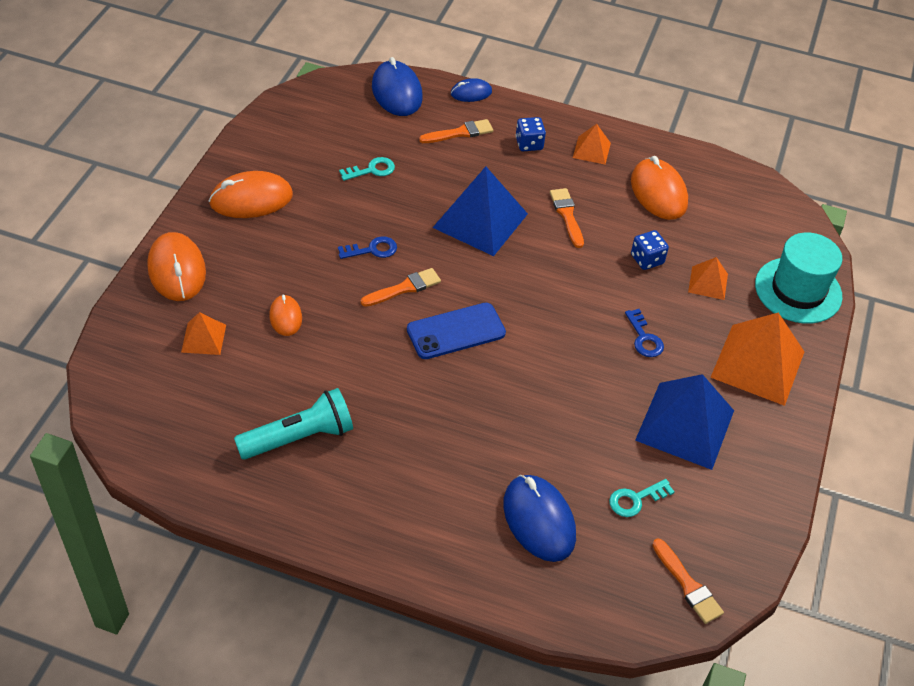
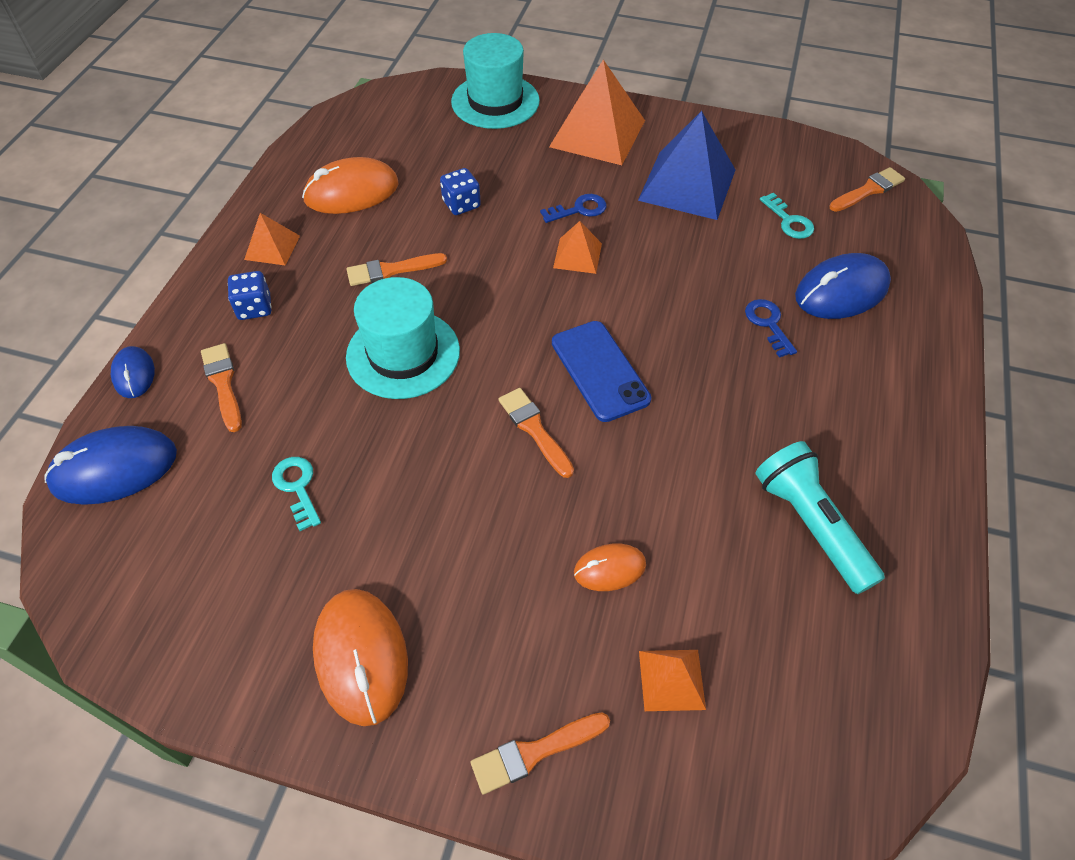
camera: 90 degrees left, 5 degrees up
(177, 270) = (534, 752): orange mouse -> orange brush
(372, 250) = (465, 472): blue key -> blue key (768, 324)
(480, 220) = (403, 354): blue pyramid -> turquoise hat
(708, 283) = (492, 160): orange pyramid -> orange pyramid (577, 255)

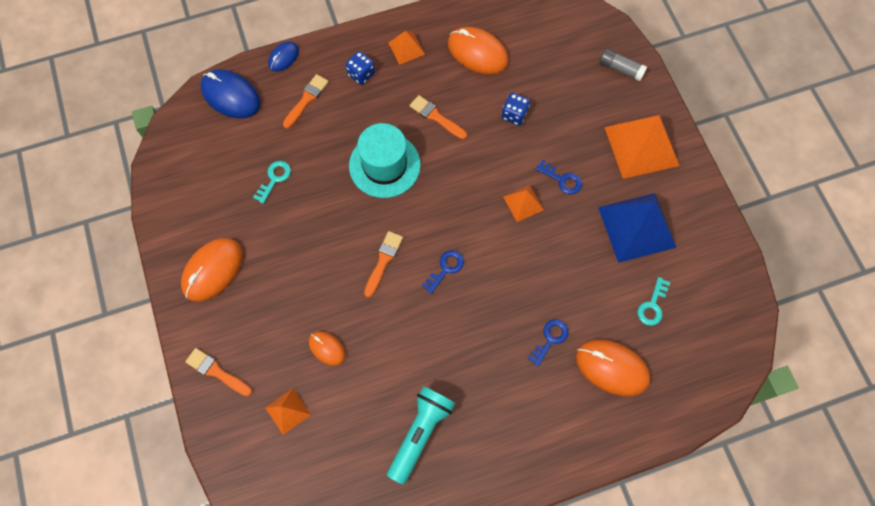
camera: 55 degrees right, 15 degrees up
(495, 101) = (620, 69): turquoise hat -> grey glue stick
(599, 371) = (445, 268): blue phone -> blue key
(841, 291) = (611, 368): blue mouse -> orange mouse
(868, 190) = (726, 340): orange brush -> none

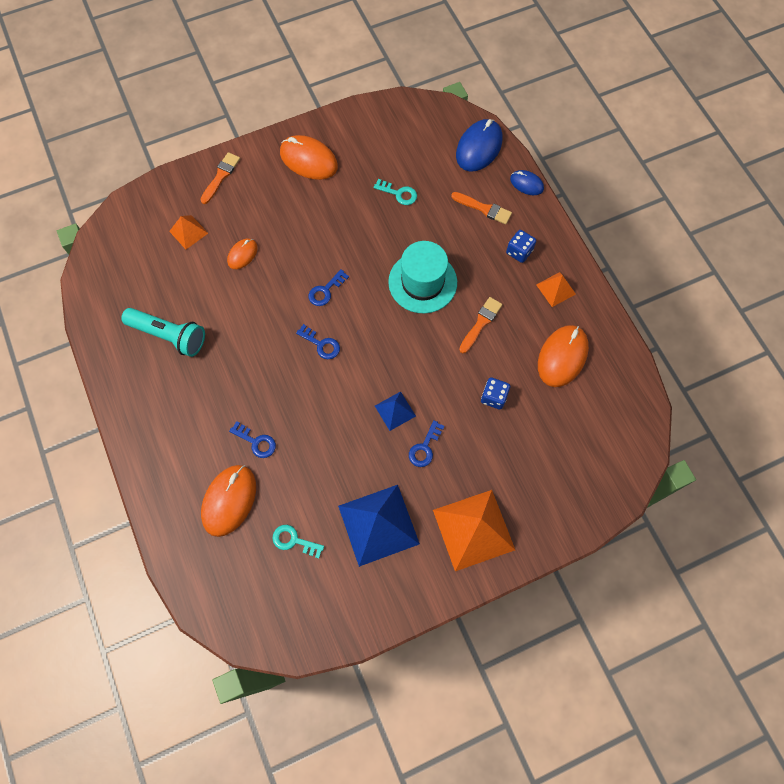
camera: 85 degrees right, 0 degrees up
(383, 261) = (325, 291): orange brush -> blue key
(523, 203) = (395, 411): orange pyramid -> blue pyramid
(620, 69) = (567, 506): grey glue stick -> none

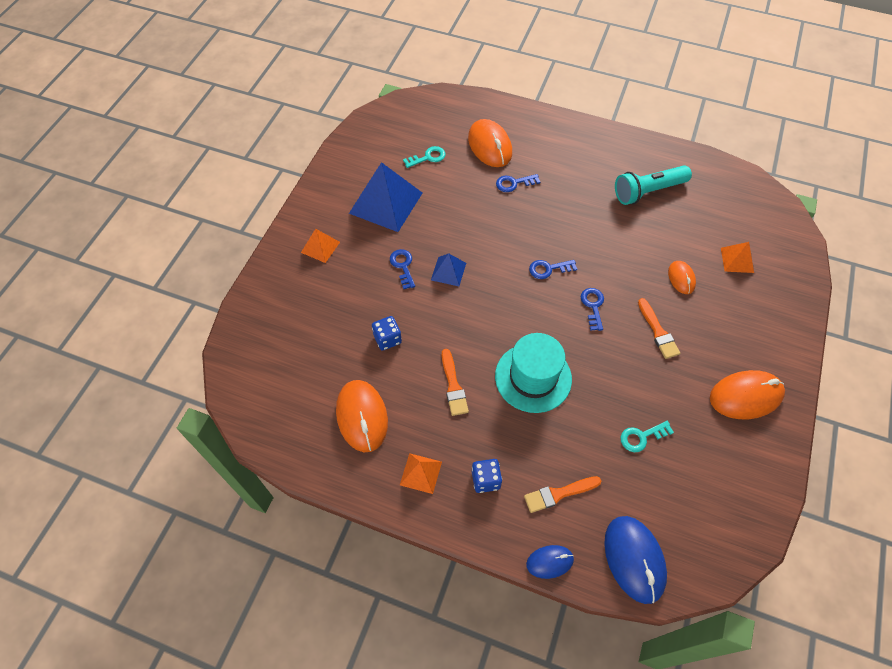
camera: 135 degrees right, 10 degrees down
(221, 176) = (781, 318): orange brush -> orange brush (658, 331)
(473, 529) = (320, 247): orange pyramid -> orange pyramid, size x0.50

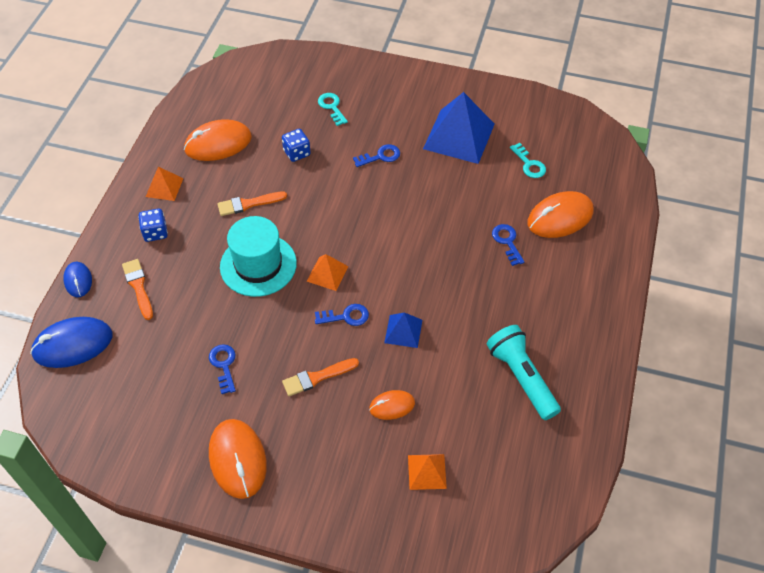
camera: 85 degrees right, 5 degrees down
(320, 247) = (396, 95): orange pyramid -> orange pyramid (327, 273)
(448, 271) = (378, 192): blue pyramid -> blue pyramid (403, 331)
(548, 269) = (390, 276): blue key -> blue key (224, 365)
(641, 437) = (192, 356): turquoise key -> turquoise key (332, 107)

